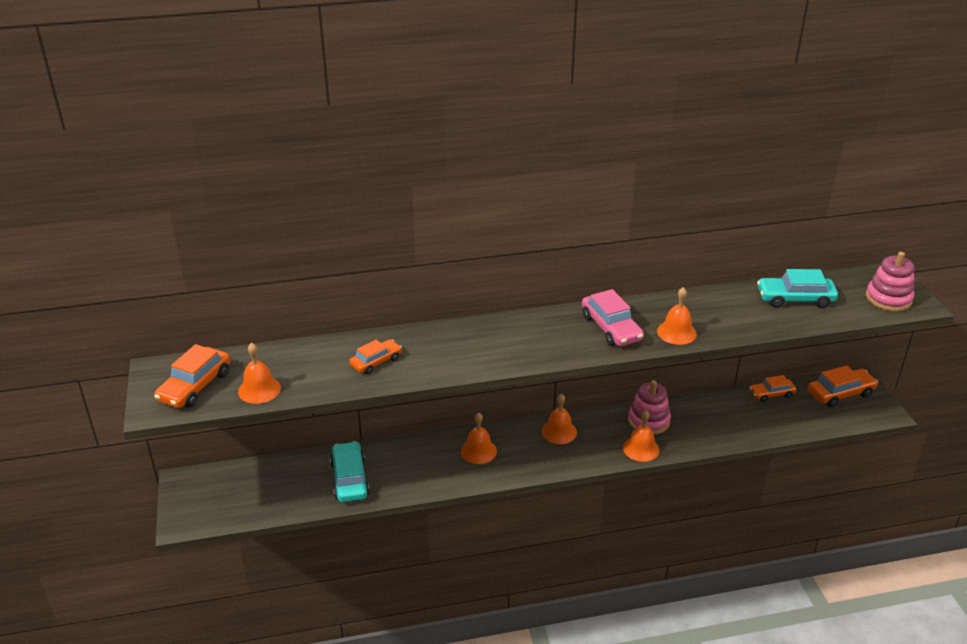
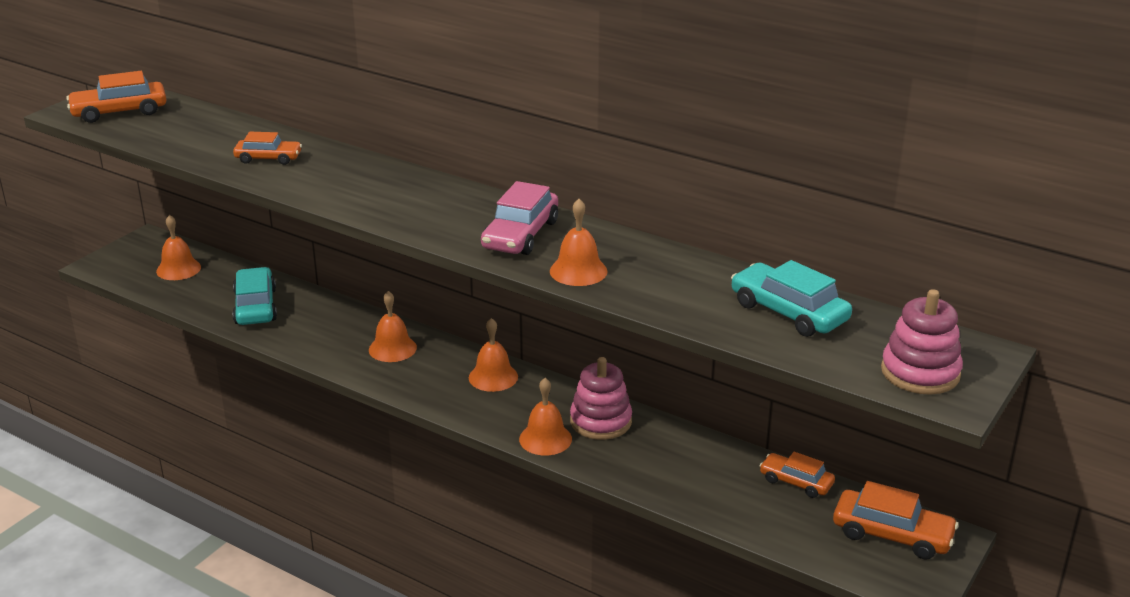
camera: 45 degrees right, 5 degrees down
(259, 389) = (152, 134): orange bell -> orange bell (178, 269)
(350, 479) = (255, 306): turquoise car -> turquoise car turned 45 degrees counterclockwise

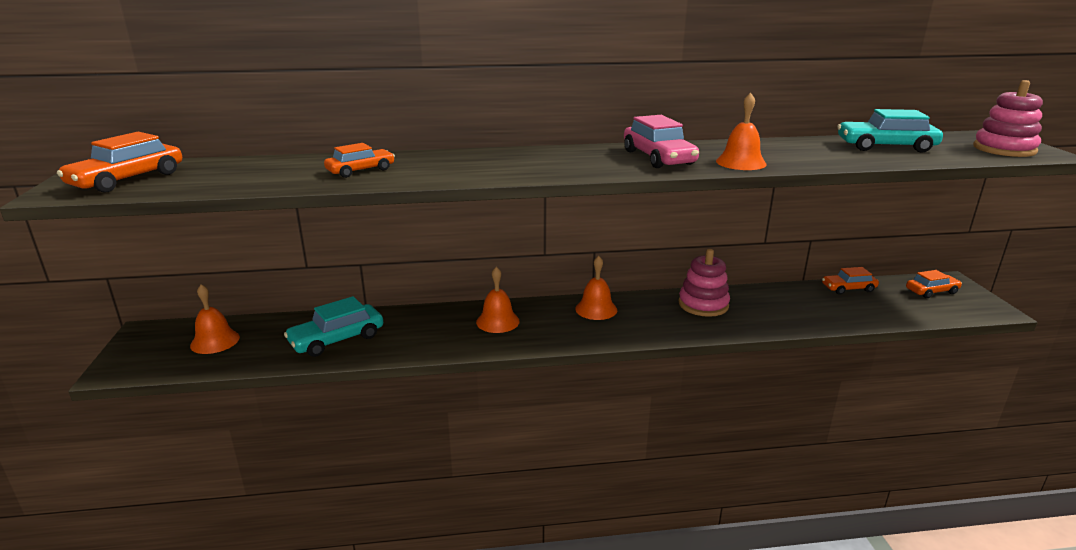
camera: 40 degrees left, 5 degrees down
(255, 306) = (337, 339): turquoise car -> turquoise car turned 75 degrees counterclockwise
(545, 439) = (693, 328): orange bell -> none
(892, 534) = (931, 291): orange car -> orange car, size x0.65

